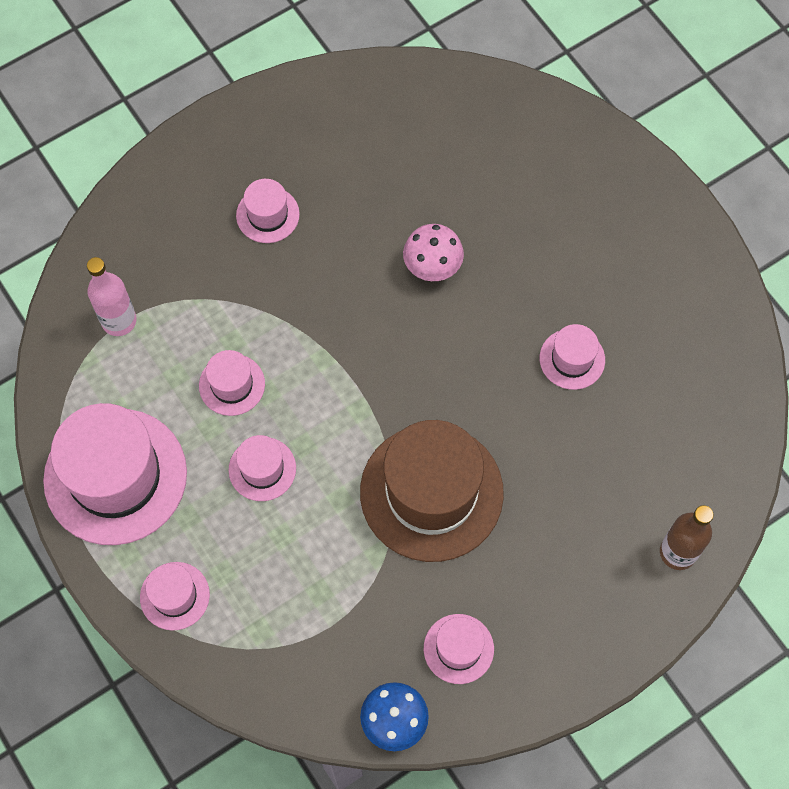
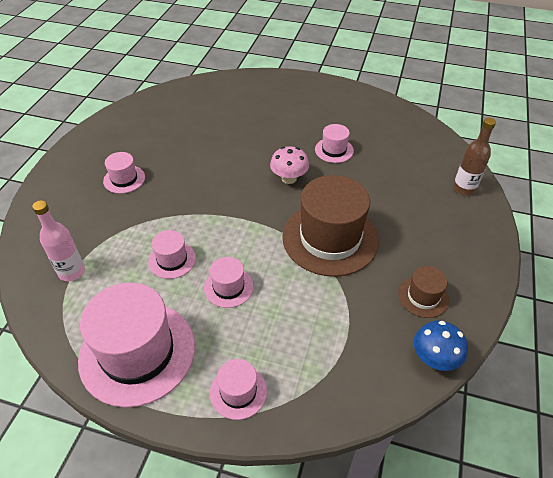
camera: 40 degrees left, 20 degrees down
(432, 266) = (232, 153): pink mushroom -> pink mushroom (289, 178)
(458, 649) = (423, 296): pink hat -> brown hat

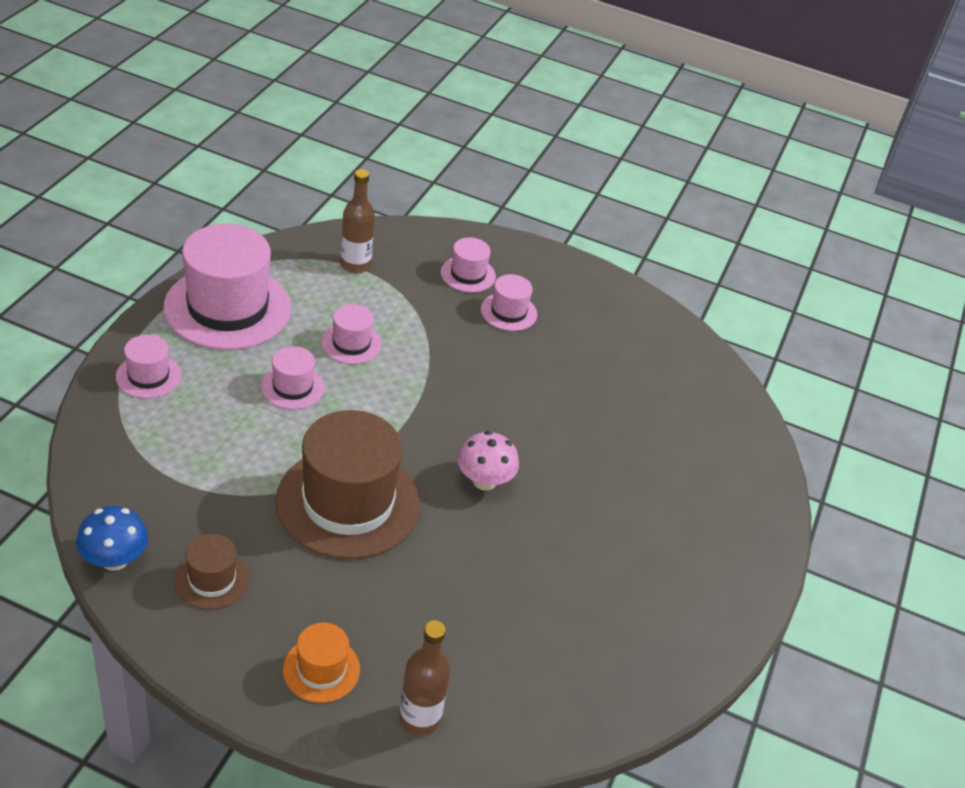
camera: 90 degrees right, 5 degrees down
(72, 272) = (355, 265): pink bottle -> brown bottle
(334, 150) = (548, 553): pink hat -> pink hat (468, 274)
(458, 231) = (321, 669): none -> orange hat

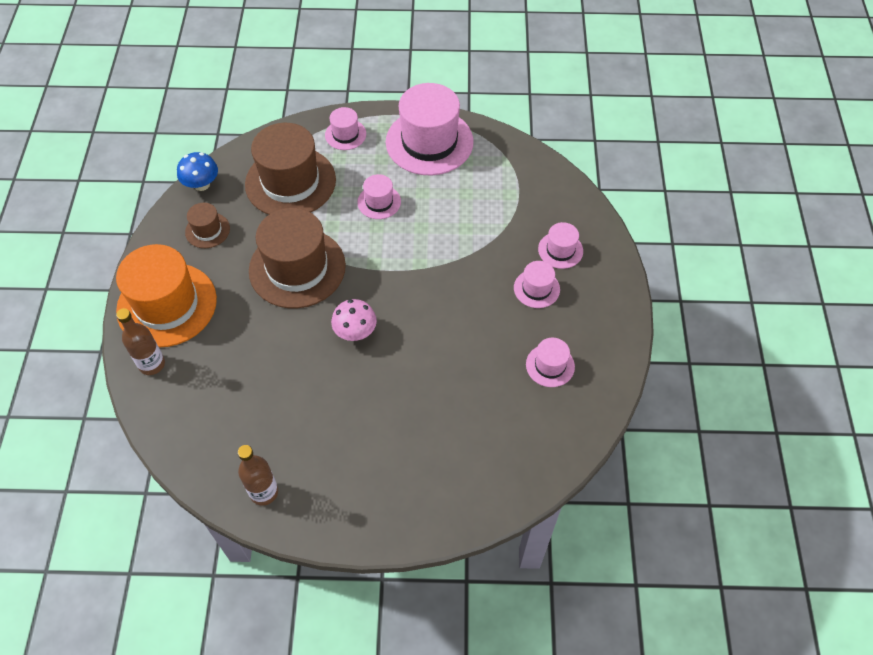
camera: 75 degrees right, 15 degrees up
(190, 459) = (290, 182): none -> brown hat
(321, 669) = (167, 305): orange hat -> orange hat, size x2.11
(351, 343) = (439, 214): pink hat -> pink hat (550, 365)
(355, 265) = (520, 185): brown bottle -> brown bottle (264, 492)

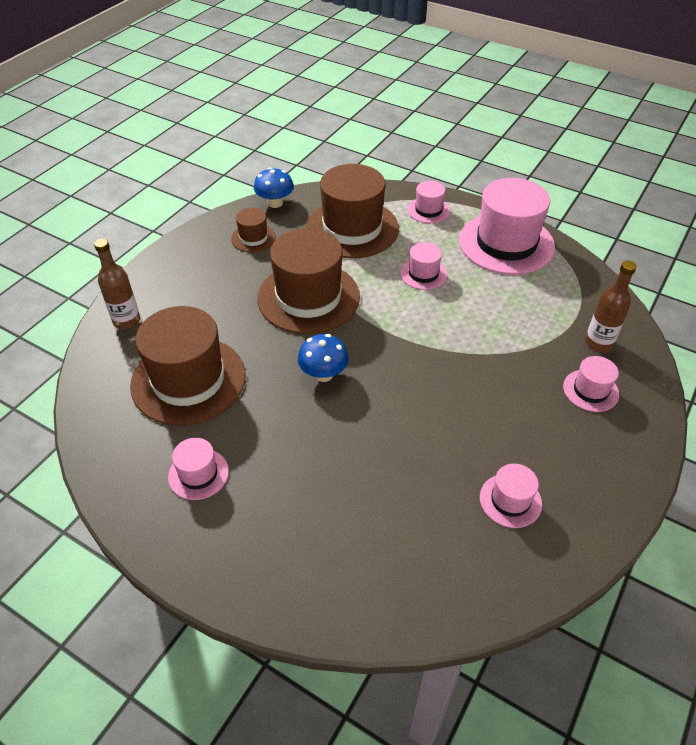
camera: 30 degrees right, 10 degrees down
(167, 305) = (176, 280): orange hat -> none
(248, 391) = (188, 380): none -> brown hat
(264, 492) = (133, 477): brown bottle -> brown bottle (598, 343)
(355, 332) = (323, 374): pink mushroom -> blue mushroom
(536, 288) = (541, 416): pink hat -> pink hat (198, 474)

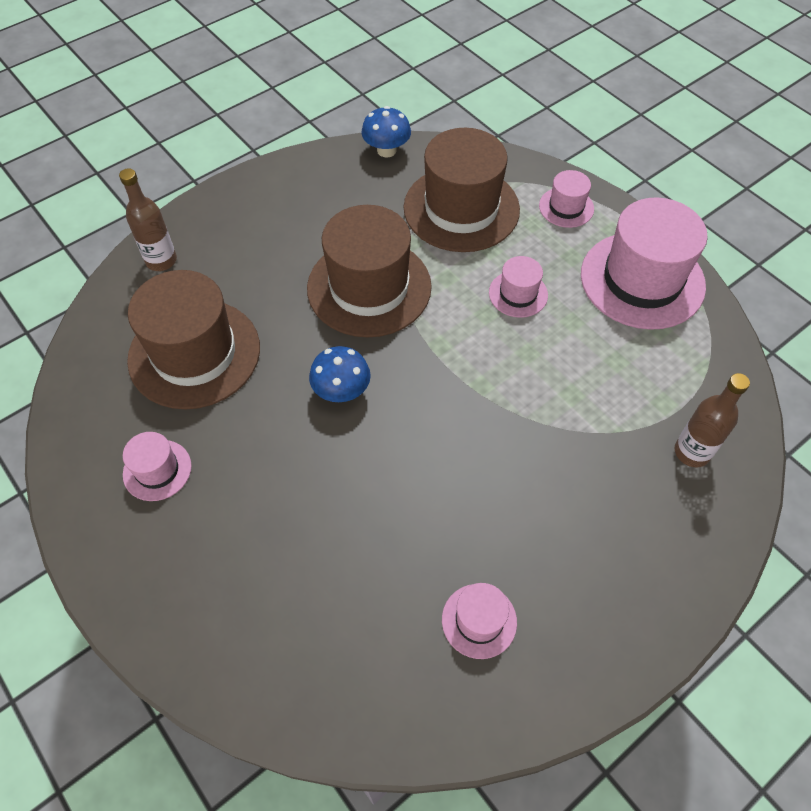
camera: 20 degrees right, 10 degrees up
(253, 238) = (341, 191): brown hat -> none
(590, 390) = (648, 513): pink hat -> none

